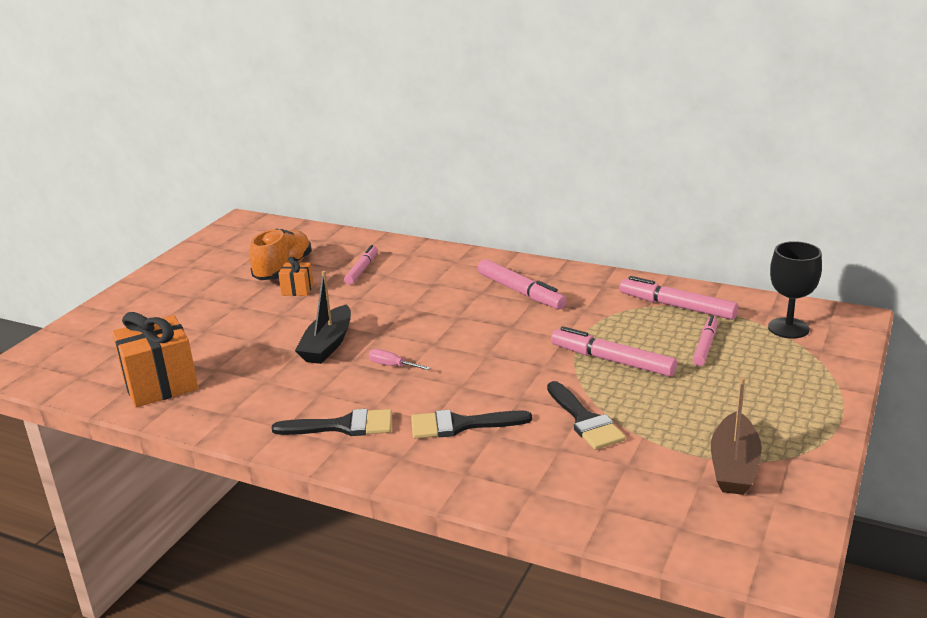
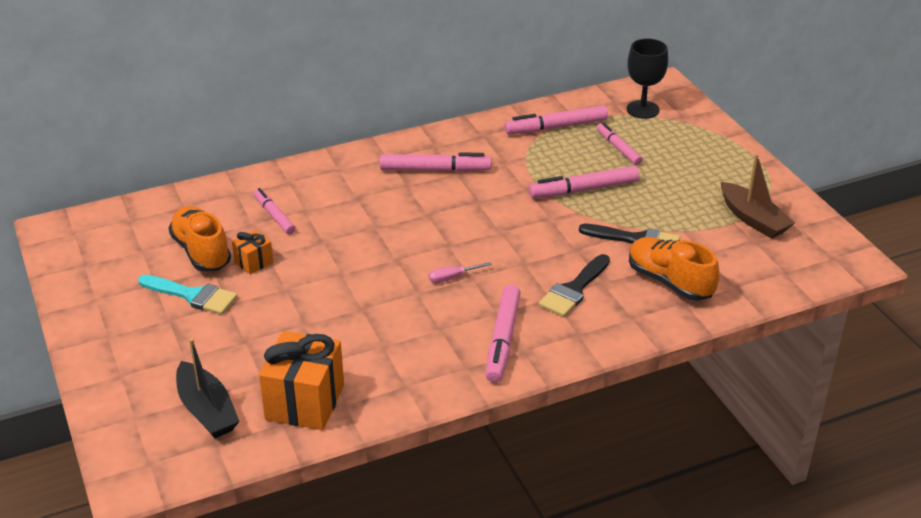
camera: 50 degrees left, 10 degrees up
(231, 290) = (192, 295): none -> turquoise brush
(327, 345) = (373, 291): black boat -> black boat (207, 410)
(342, 426) = (503, 340): black brush -> pink marker
(550, 467) = (669, 282): none -> orange shoe

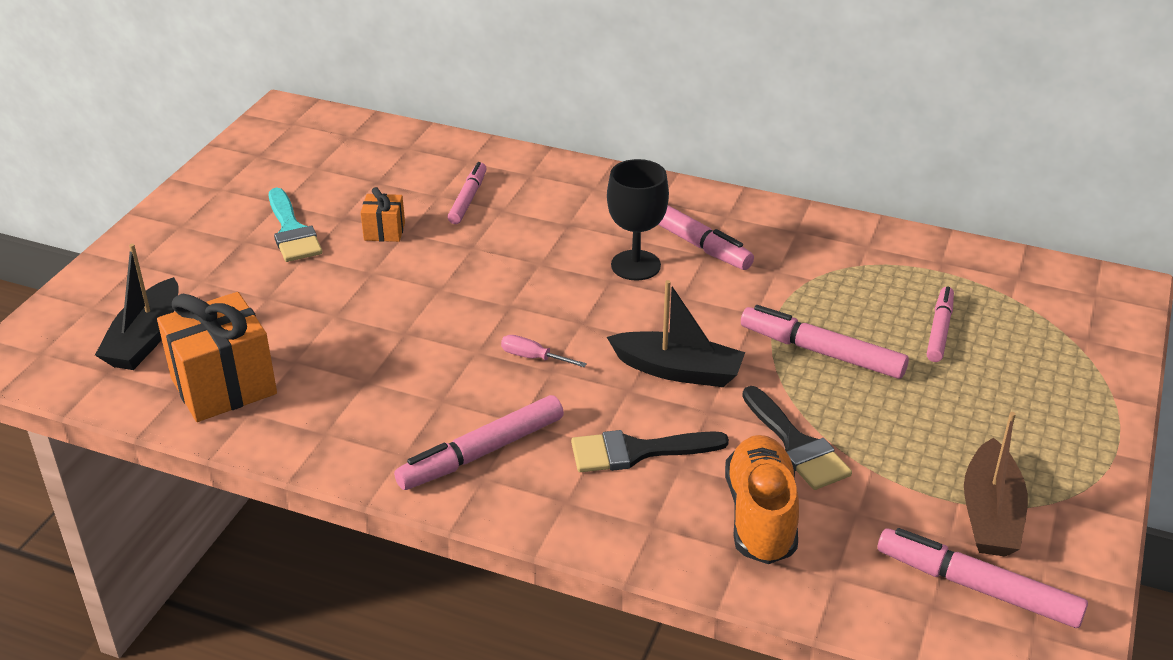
camera: 45 degrees right, 0 degrees up
(201, 252) = (359, 196): orange shoe -> none
(533, 239) = (678, 370): none -> black boat
(556, 127) = (897, 267): pink marker -> pink marker (977, 587)
(642, 109) = (1043, 303): black goblet -> black goblet (635, 265)

